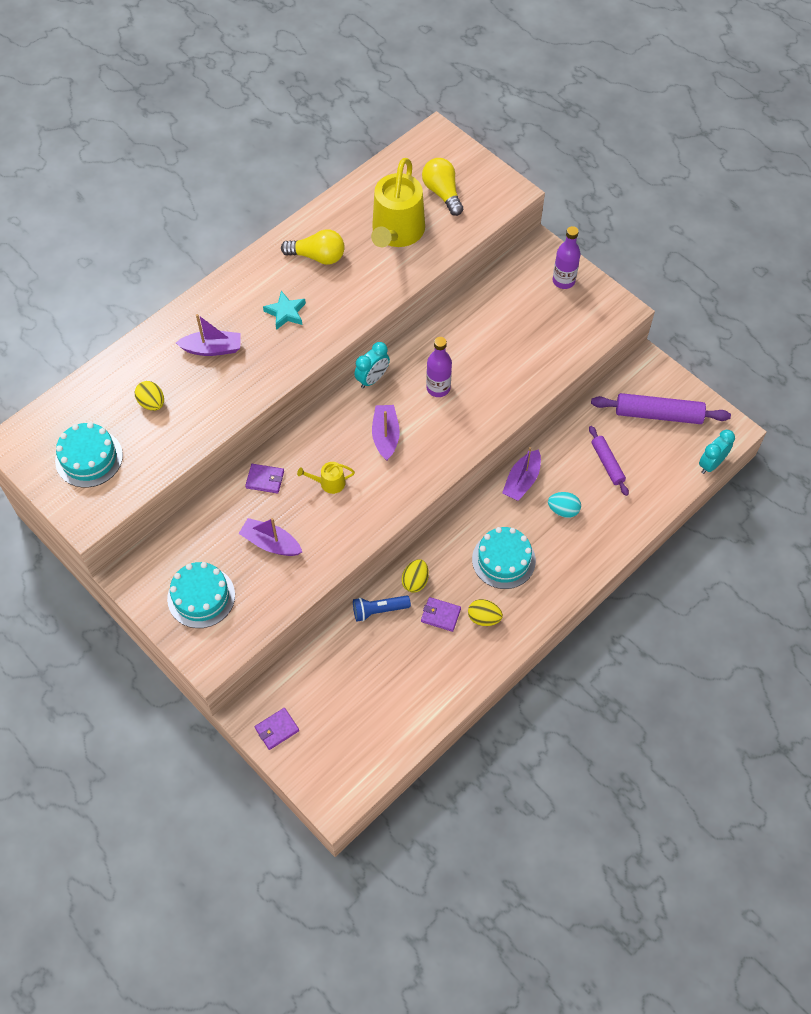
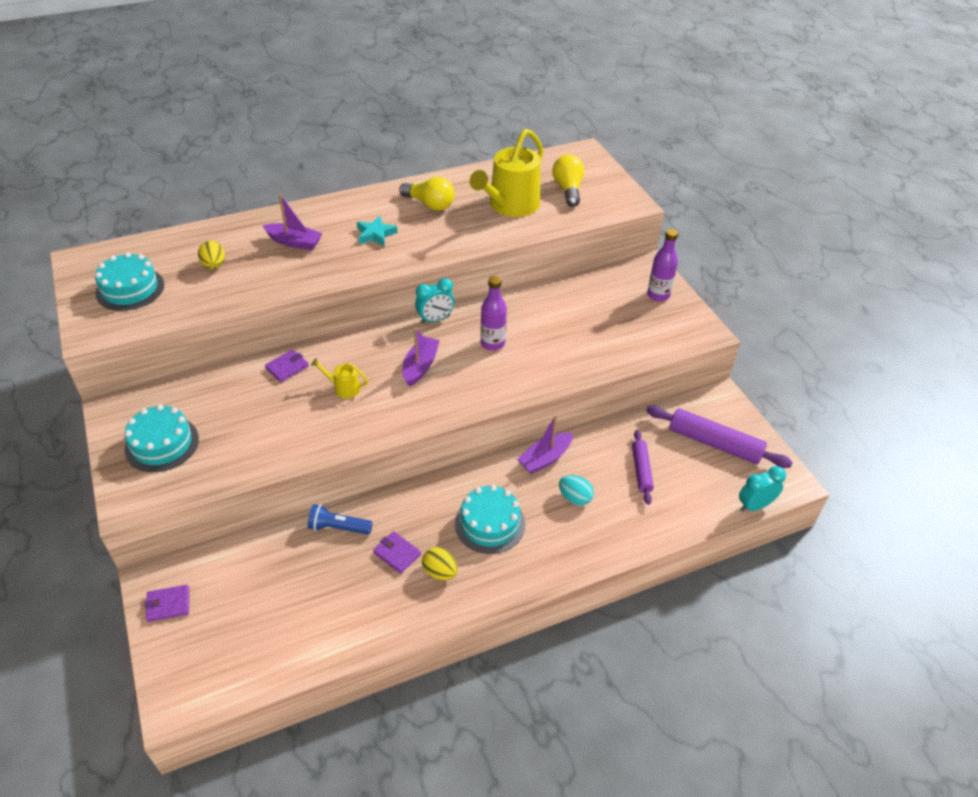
camera: 20 degrees right, 15 degrees down
(265, 480) = (287, 367): purple wallet -> purple wallet turned 75 degrees counterclockwise
(271, 543) = (257, 420): purple boat -> none
(415, 581) = (389, 513): yellow egg -> none

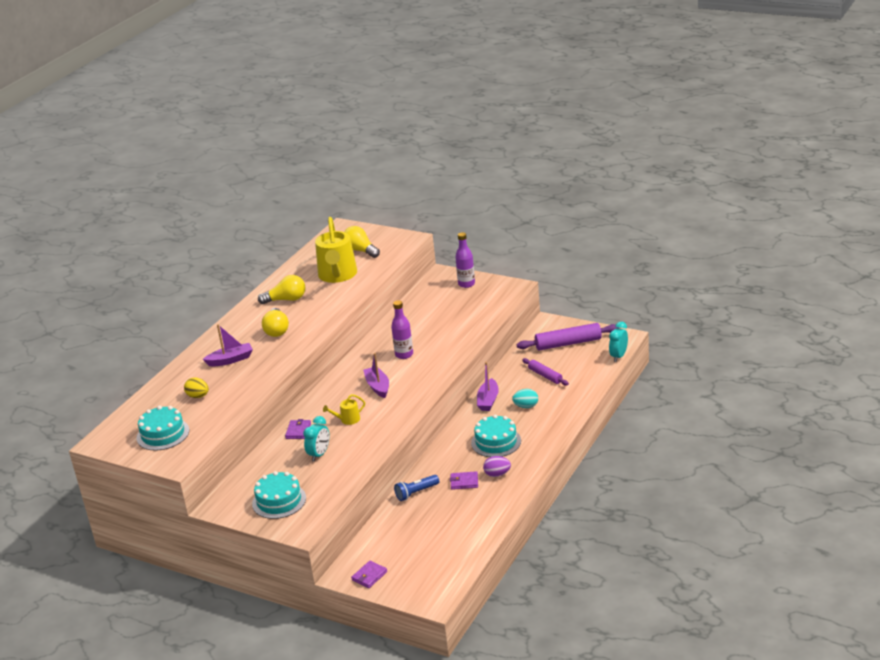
camera: 35 degrees left, 15 degrees down
(375, 234) = (276, 330): turquoise star -> yellow light bulb
(435, 319) = (353, 363): turquoise clock -> turquoise clock (319, 454)
(440, 572) = (497, 474): yellow egg -> purple egg

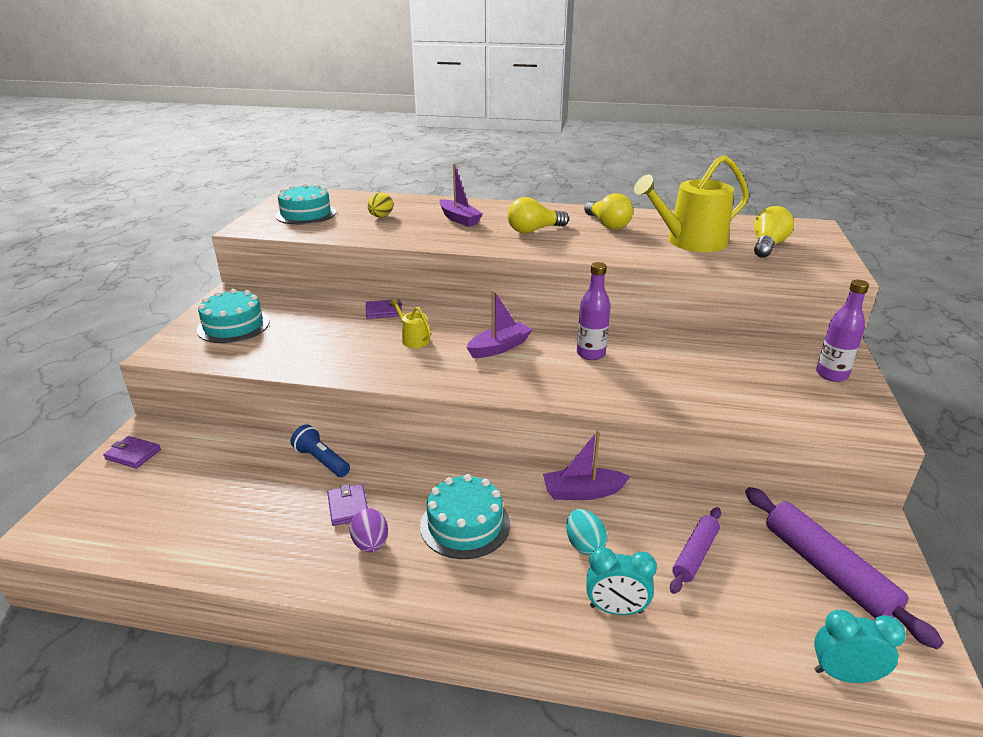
camera: 70 degrees right, 0 degrees up
(319, 454) = (331, 334): turquoise clock -> turquoise clock (616, 609)

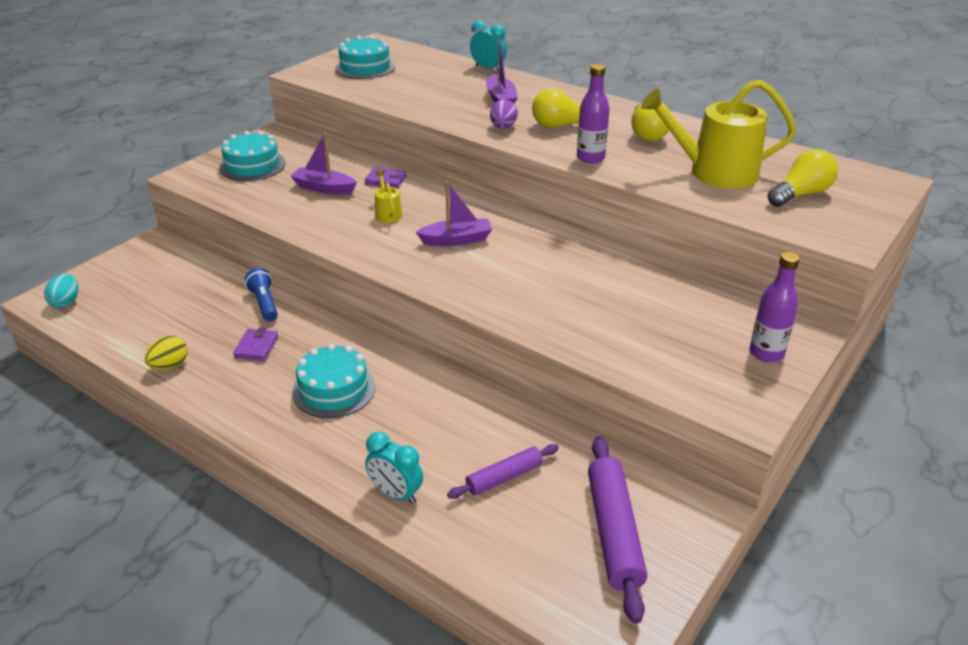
camera: 25 degrees right, 5 degrees up
(133, 454) = (135, 259): purple wallet -> none
(370, 544) = (251, 381): purple egg -> purple egg (503, 127)
(381, 217) = (429, 82): yellow egg -> yellow egg (169, 366)
(582, 492) = (454, 395): purple boat -> purple boat (324, 188)
(584, 545) = (416, 437): turquoise egg -> turquoise egg (66, 302)
(591, 354) = (536, 267): purple bottle -> purple bottle (590, 158)
(844, 675) = (538, 611): turquoise clock -> turquoise clock (488, 68)

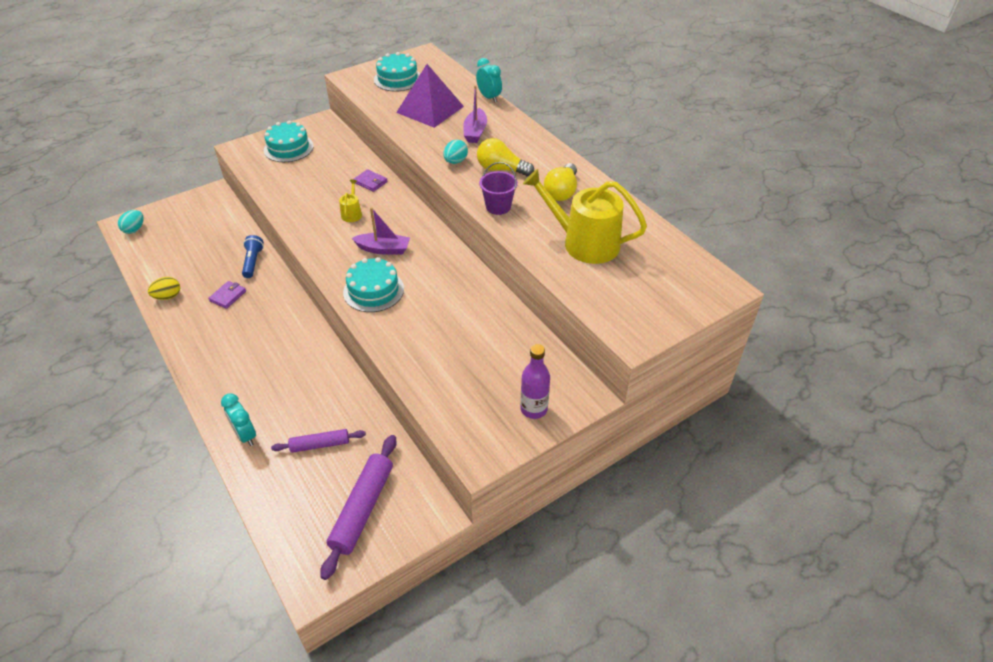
camera: 20 degrees right, 10 degrees up
(324, 188) = (323, 180): purple boat -> none
(334, 389) = (256, 344): turquoise cake -> turquoise cake (373, 290)
(429, 87) = (430, 109): none -> purple pyramid
(503, 127) = (455, 161): purple egg -> turquoise egg
(590, 158) = (498, 207): purple bottle -> purple bucket
(800, 194) = (635, 282): yellow light bulb -> none

